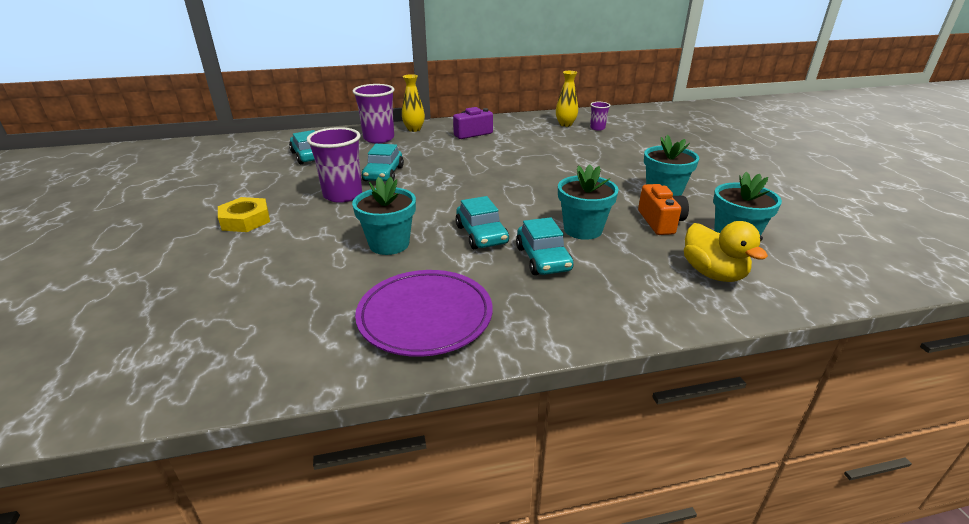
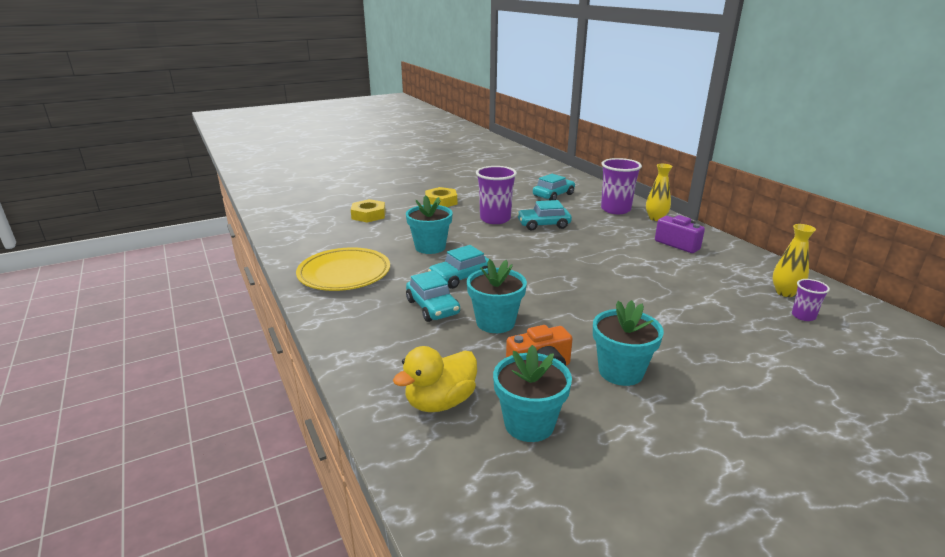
camera: 75 degrees right, 5 degrees down
(227, 282) = (368, 215): none -> yellow nut
(425, 316) = (344, 273): purple plate -> yellow plate
(543, 259) = (432, 307): turquoise car -> turquoise car turned 90 degrees counterclockwise

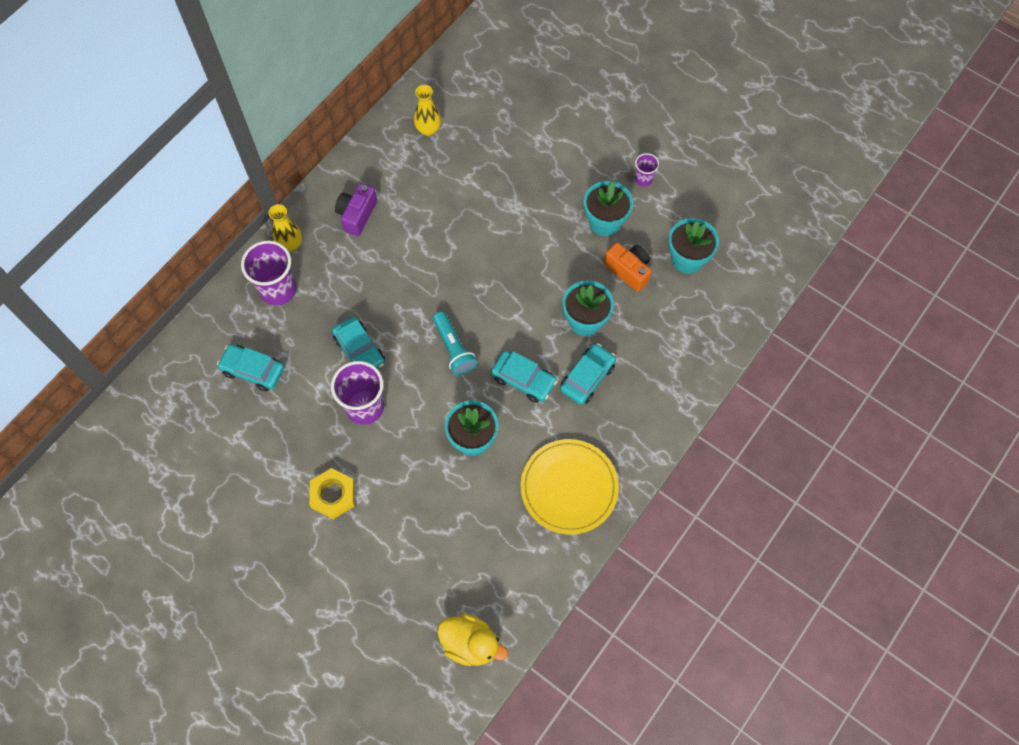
camera: 115 degrees left, 40 degrees up
(368, 215) = (416, 558): yellow nut -> none
(440, 402) = (696, 316): yellow duck -> yellow duck (470, 643)
(517, 256) = (454, 349): none -> turquoise flashlight
(803, 316) = (465, 119): purple cup -> purple cup (643, 179)

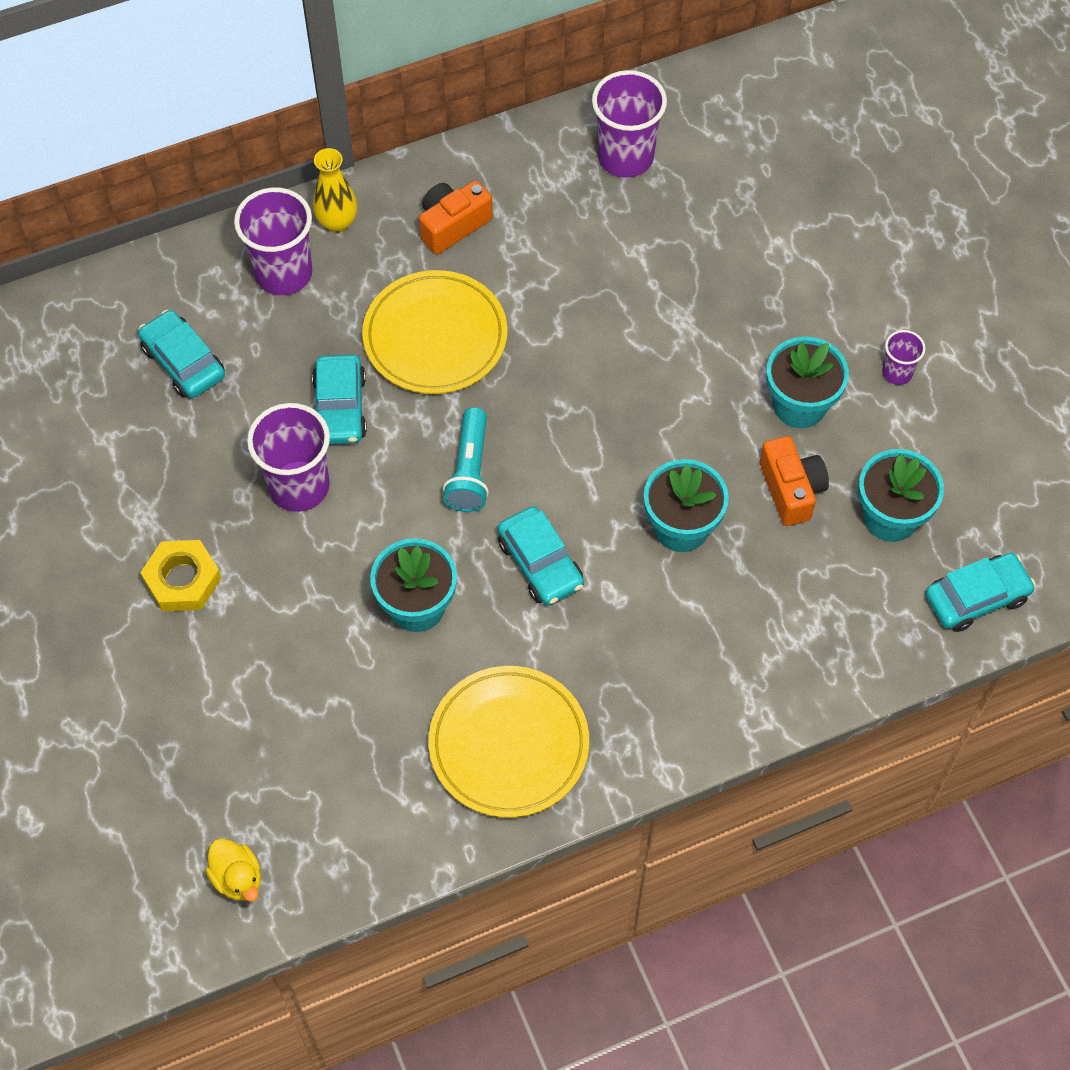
camera: 30 degrees right, 5 degrees down
(357, 215) = (452, 225): purple camera -> orange camera
(387, 283) = (435, 337): none -> yellow plate
(428, 129) = (625, 157): yellow vase -> purple cup
(470, 643) = (237, 878): yellow duck -> yellow duck, size x0.66
(587, 377) = (633, 607): turquoise car -> turquoise car (976, 597)

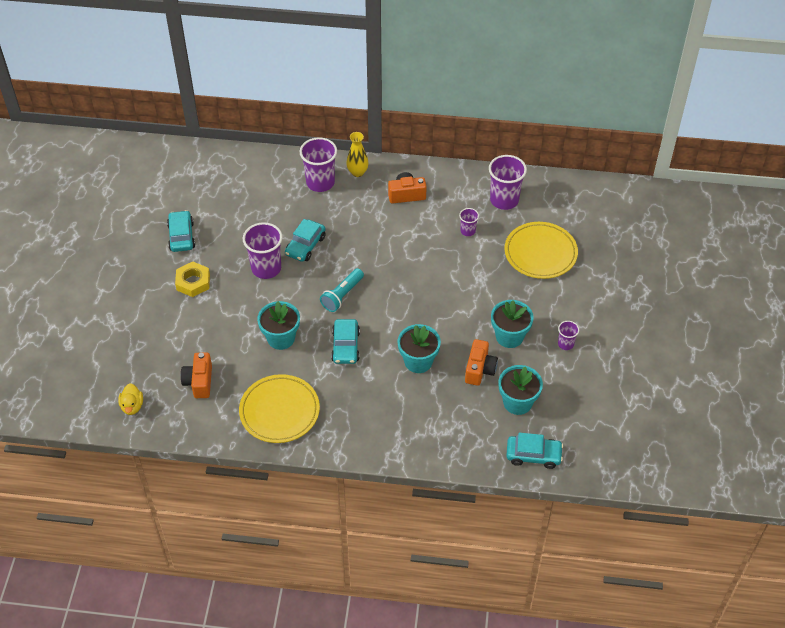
camera: 30 degrees right, 10 degrees down
(183, 362) = (254, 199): turquoise car -> turquoise car (181, 236)
(328, 766) = (199, 382): none -> orange camera
(435, 337) = (366, 236): yellow plate -> yellow plate (540, 253)
(603, 244) = (468, 231): none -> purple cup

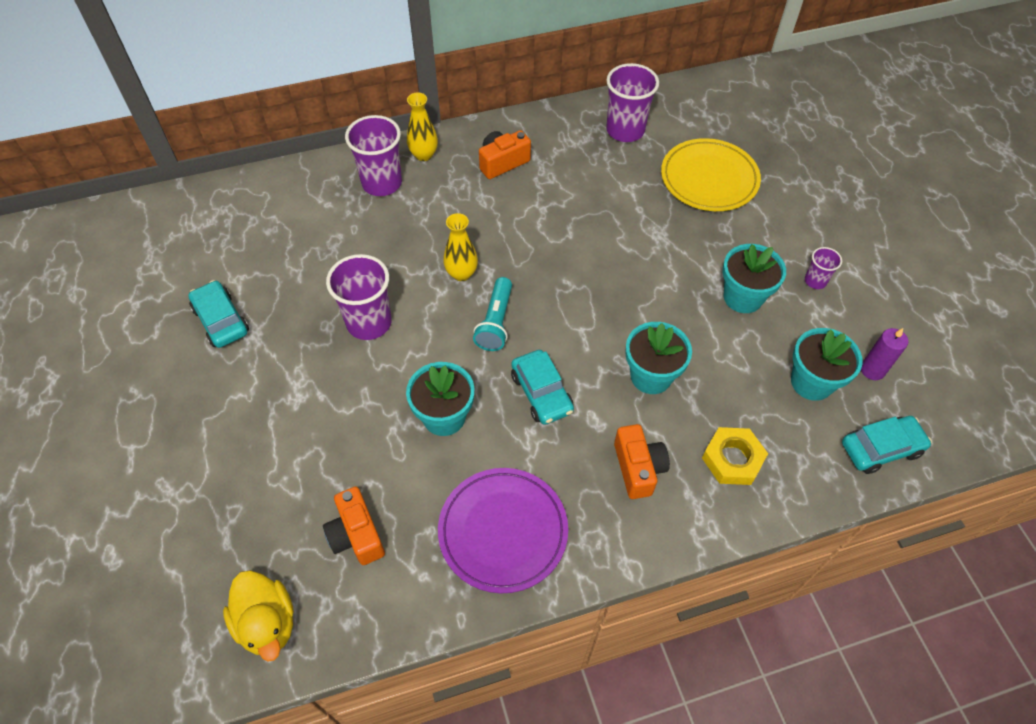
camera: 25 degrees left, 5 degrees up
(132, 406) = (267, 623): yellow duck -> yellow duck, size x1.52
(193, 282) = (271, 381): yellow nut -> yellow nut (732, 459)
(279, 411) = (503, 531): yellow plate -> purple plate
(305, 245) = (407, 272): turquoise car -> none
(338, 258) = (461, 273): none -> yellow vase
(468, 231) = (605, 182): purple cup -> none
(479, 369) = (735, 356): orange camera -> orange camera (638, 468)
(563, 410) = (872, 370): none -> purple candle

